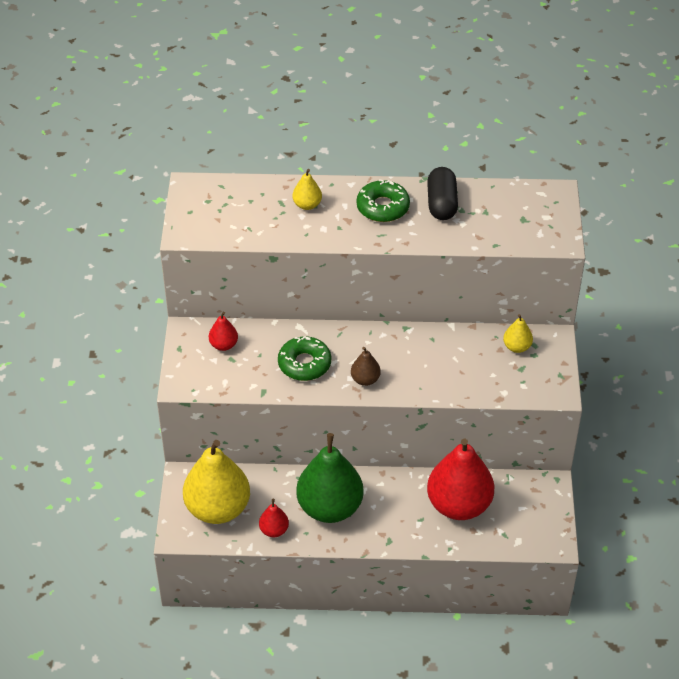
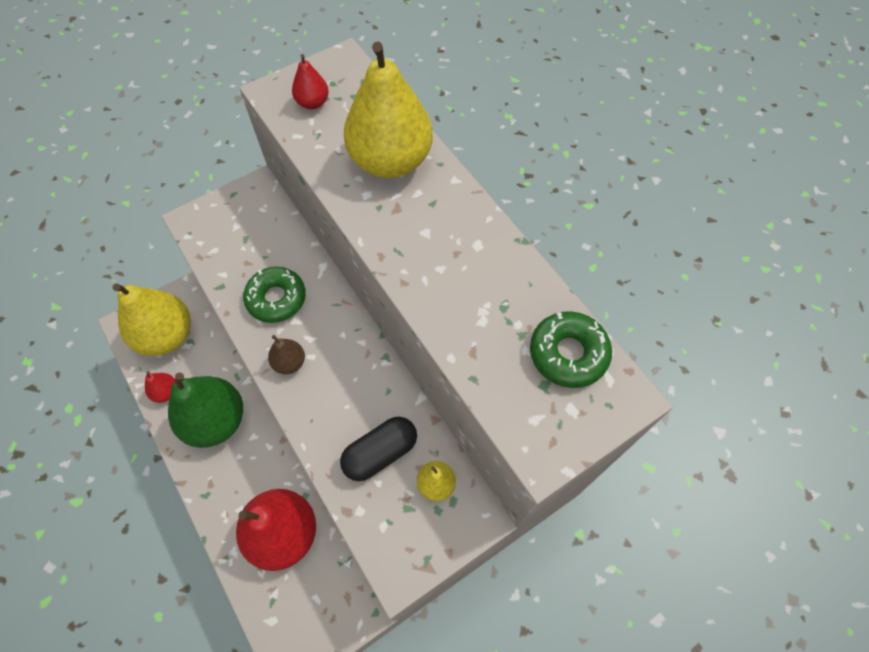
camera: 55 degrees right, 15 degrees up
(223, 345) = (258, 223): red pear -> red pear (313, 103)
(307, 205) = (390, 161): yellow pear -> yellow pear, size x2.25
(383, 207) = (442, 228): green donut -> green donut (568, 353)
(442, 203) = (496, 281): black capsule -> black capsule (380, 453)

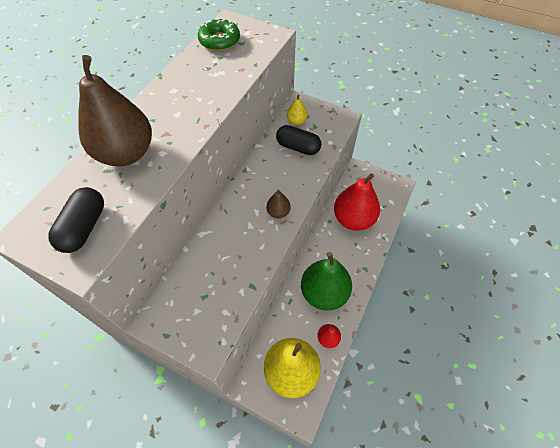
camera: 120 degrees left, 5 degrees down
(276, 299) = (241, 245): green donut -> none
(313, 103) = (84, 227): red pear -> black capsule
(390, 161) = (126, 153): yellow pear -> brown pear

